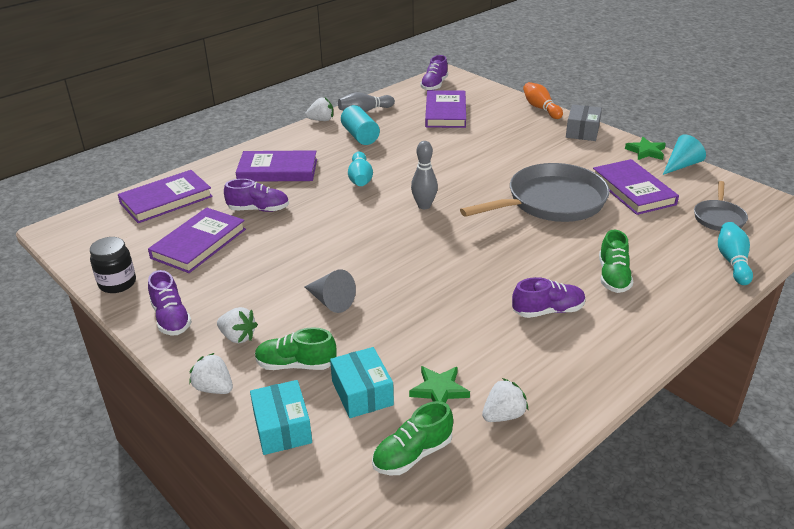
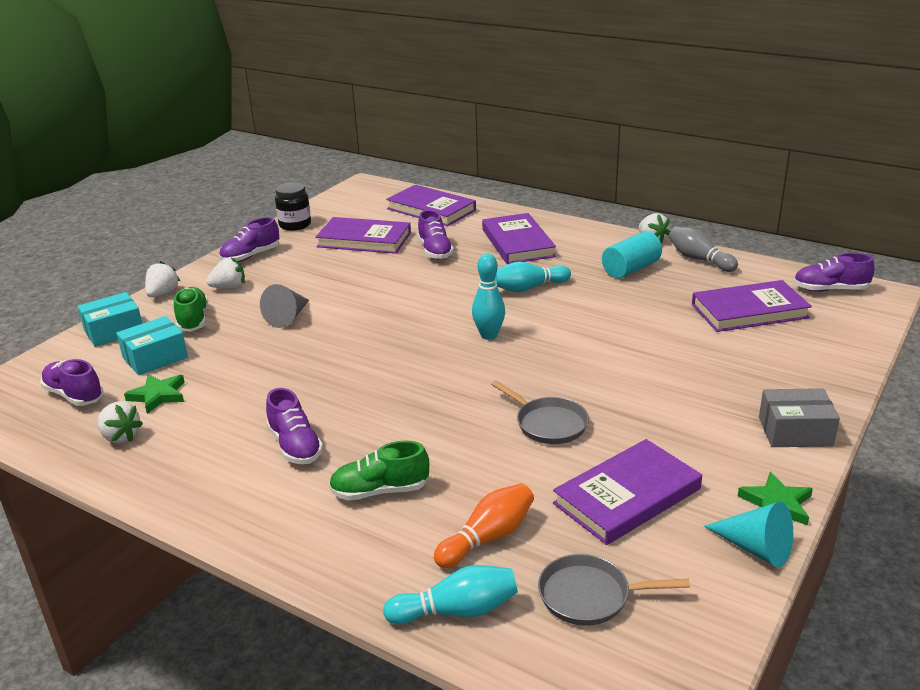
camera: 75 degrees right, 5 degrees down
(238, 337) = (229, 288): white strawberry -> white strawberry turned 120 degrees counterclockwise
(412, 454) = (74, 395): green shoe -> purple shoe
(424, 206) = (489, 335): grey bowling pin -> turquoise bowling pin
(541, 108) = (844, 384): orange bowling pin -> orange bowling pin (488, 538)
(551, 202) = (548, 424): grey pan -> grey pan, size x0.50

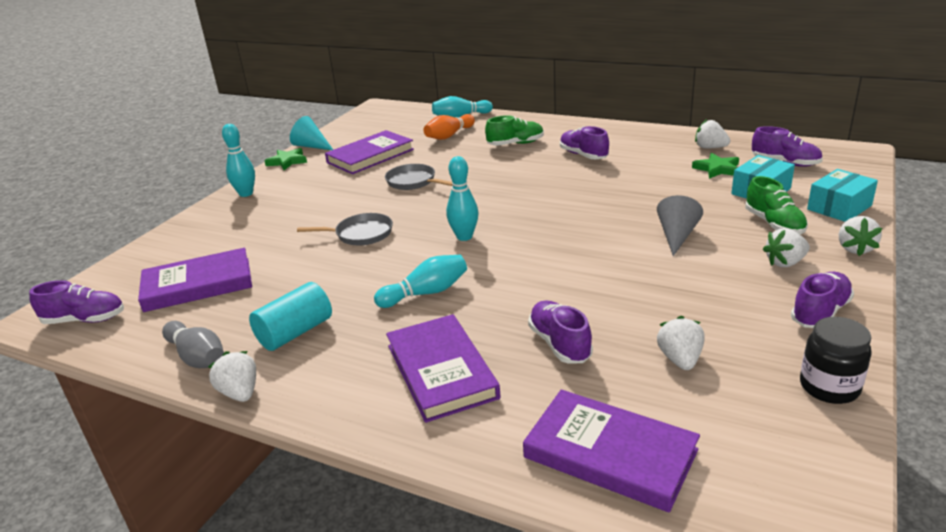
camera: 175 degrees right, 0 degrees up
(364, 240) = (680, 359): purple book -> white strawberry
(589, 596) = (399, 126): grey pan -> grey pan (360, 234)
(795, 431) = (246, 194): grey box -> turquoise bowling pin

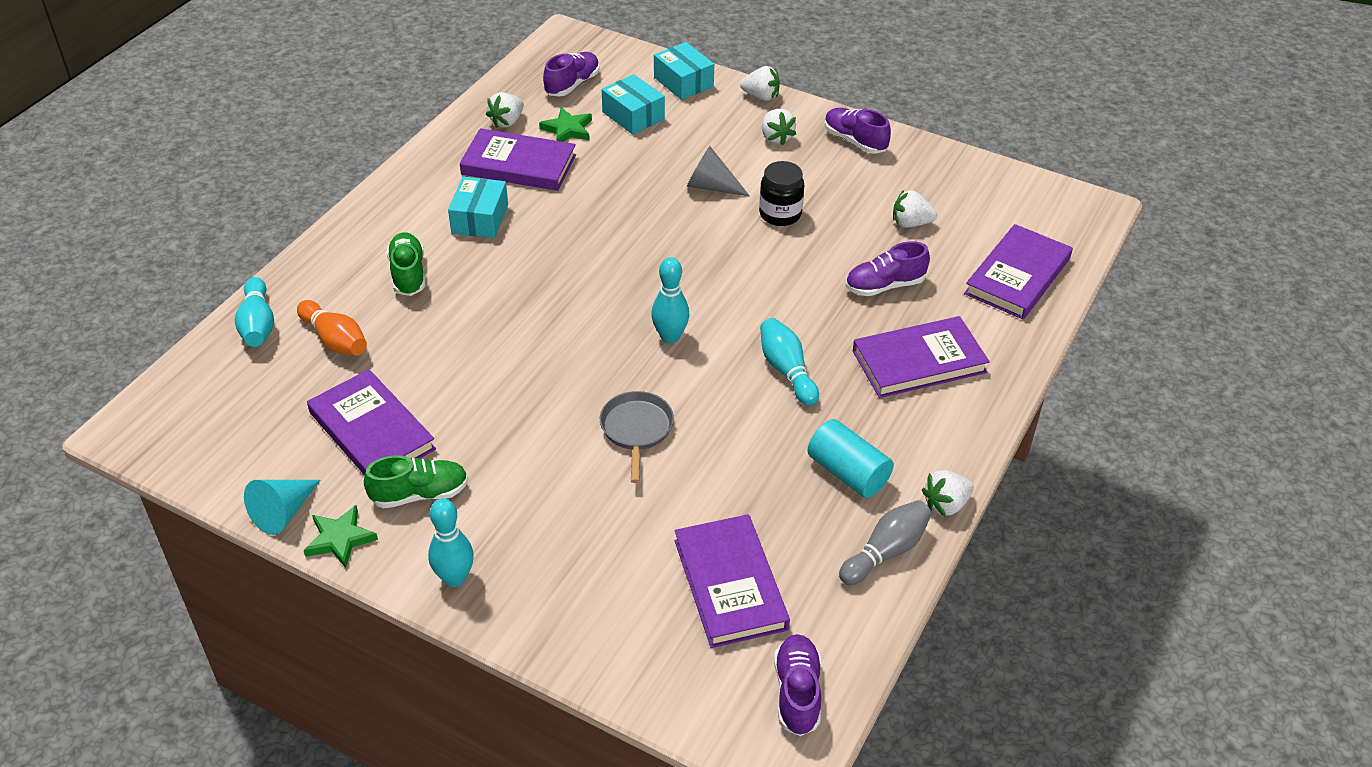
camera: 90 degrees left, 15 degrees up
(413, 182) = (493, 381): grey pan -> none
(583, 155) = (480, 219): purple shoe -> turquoise box
(656, 158) = (518, 165): none -> purple book
(774, 224) = (705, 125): green shoe -> green shoe (420, 494)
(829, 387) = (947, 163): black jar -> black jar (780, 214)

